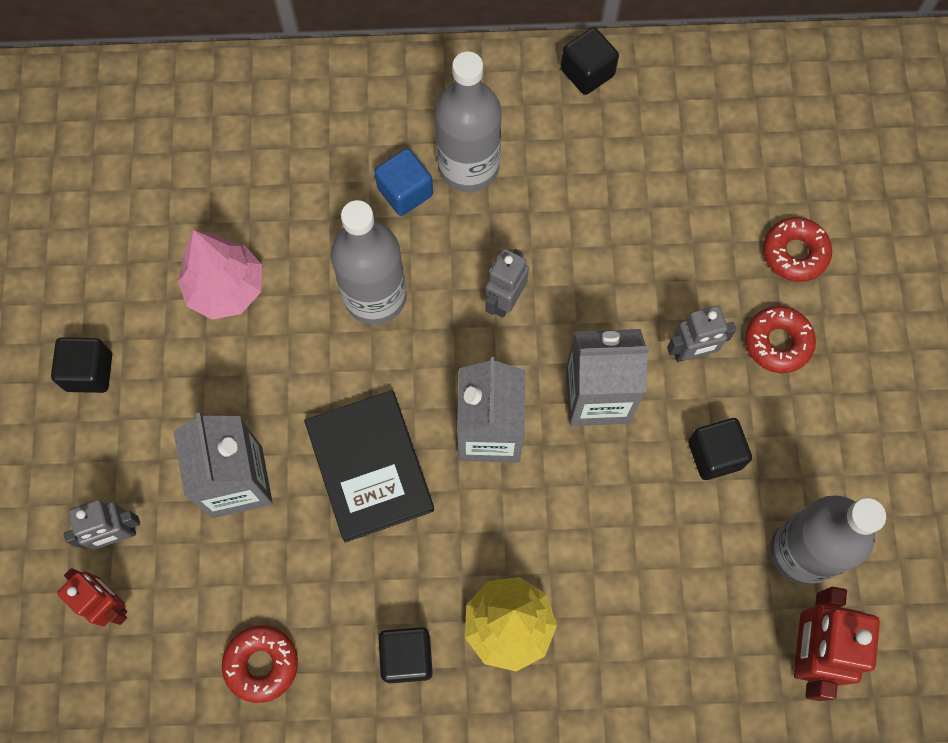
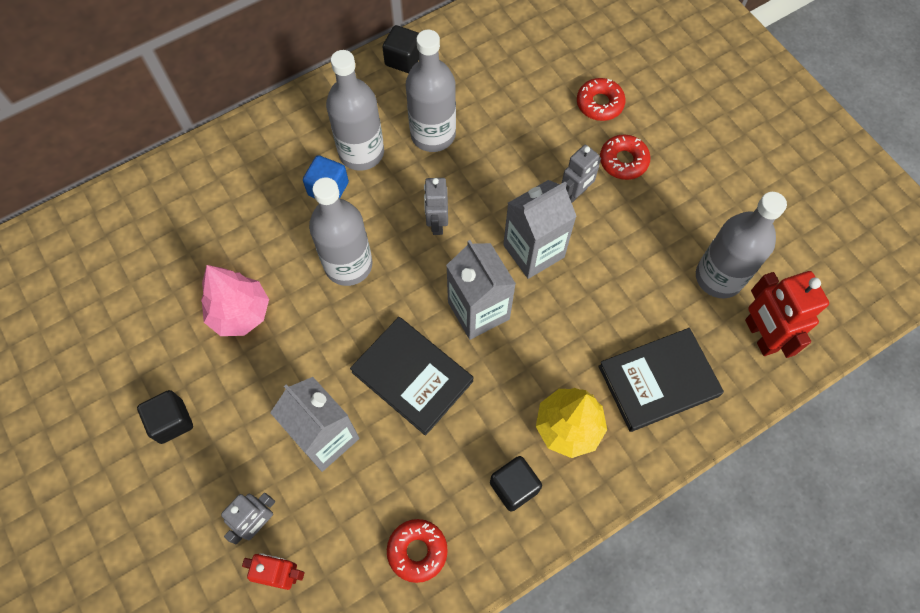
camera: 30 degrees left, 5 degrees down
(565, 187) = (433, 134): none -> grey bottle
(647, 633) = (658, 381): none -> black book
(715, 454) = (629, 248): black cube -> none

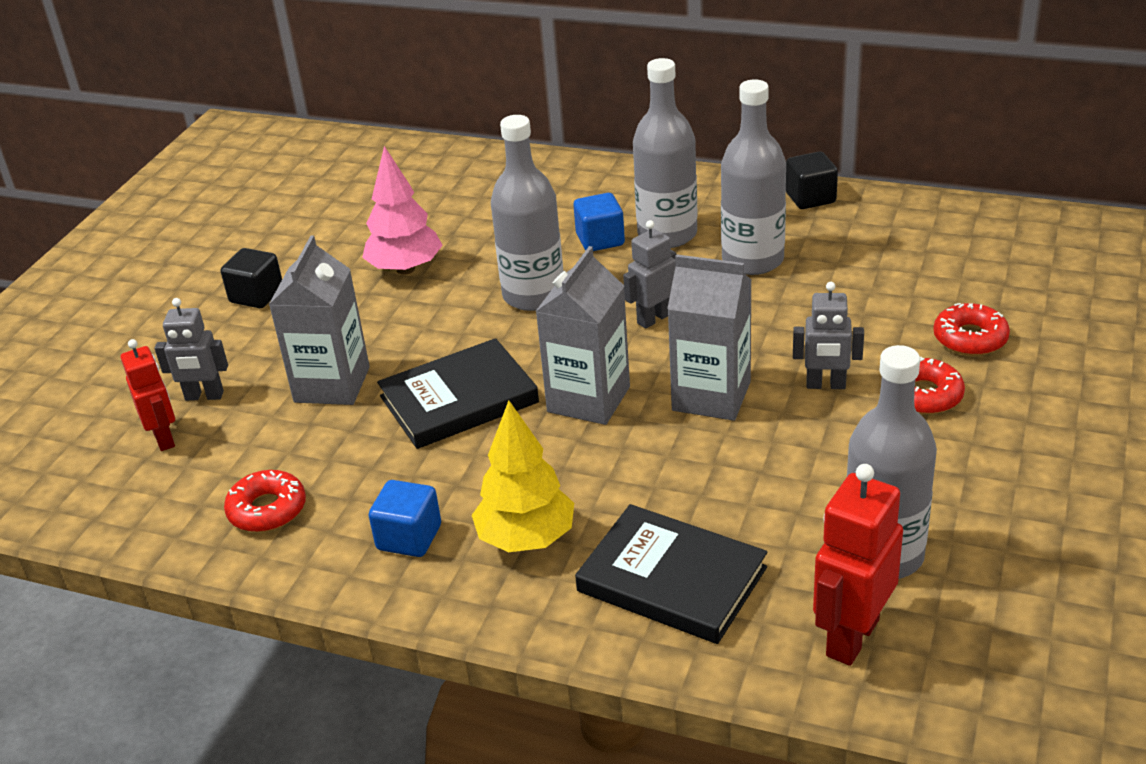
camera: 55 degrees right, 30 degrees down
(412, 376) = (459, 399): black book -> black book turned 60 degrees clockwise
(514, 487) = (409, 537): black cube -> blue cube

